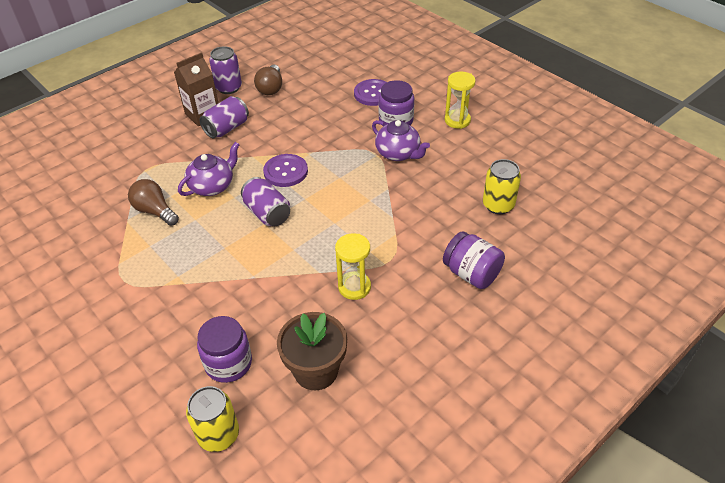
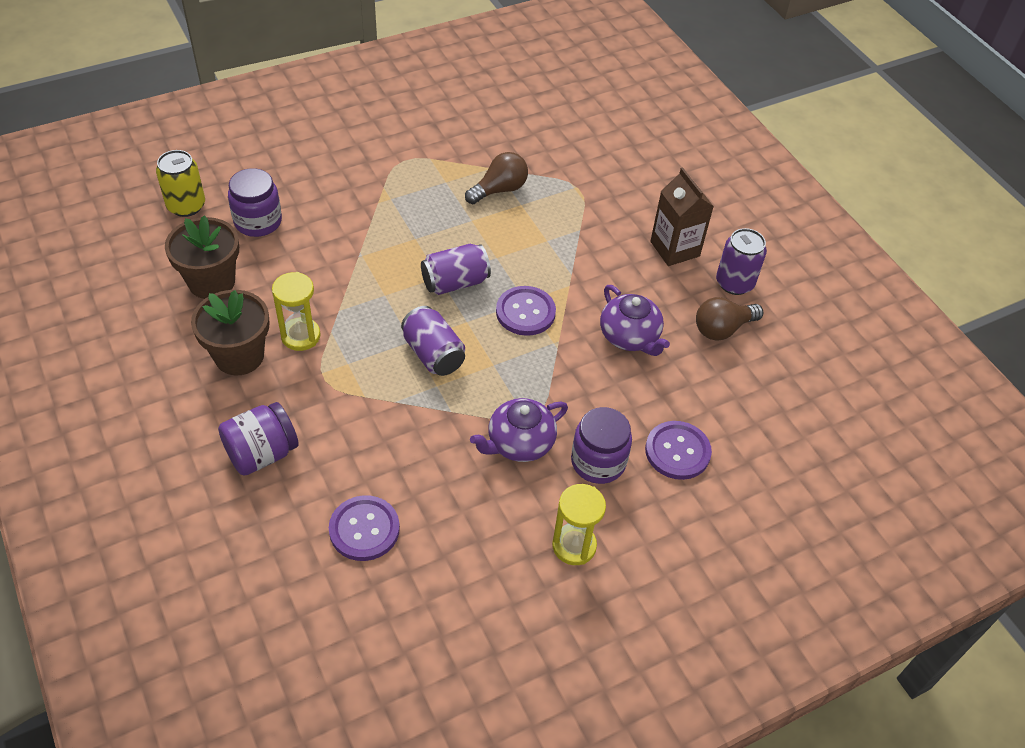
camera: 100 degrees right, 5 degrees up
(212, 186) = (524, 241): purple teapot -> purple teapot (630, 337)
(227, 128) = (637, 268): purple can -> purple can (433, 354)
(271, 88) = (722, 329): brown light bulb -> brown light bulb turned 45 degrees counterclockwise
(390, 319) = (239, 356): none -> brown flower pot
(498, 205) = (364, 529): yellow can -> purple button

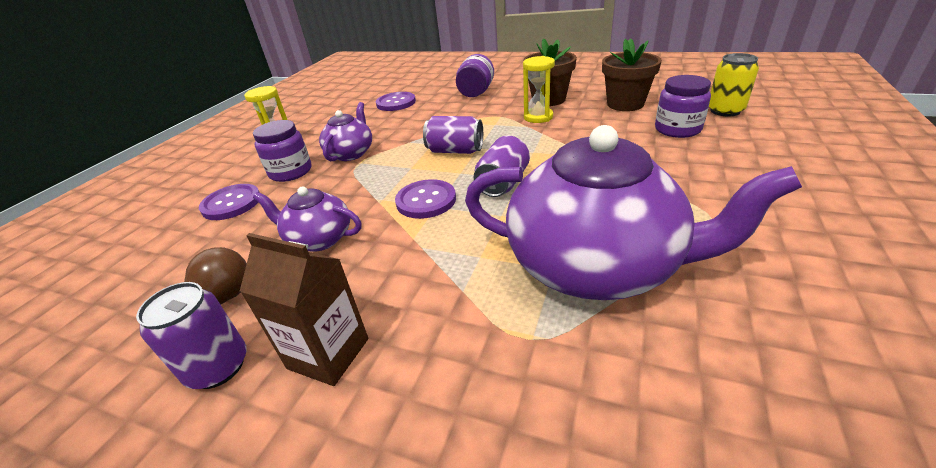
camera: 145 degrees right, 15 degrees down
(499, 190) = (595, 265): brown light bulb -> purple teapot

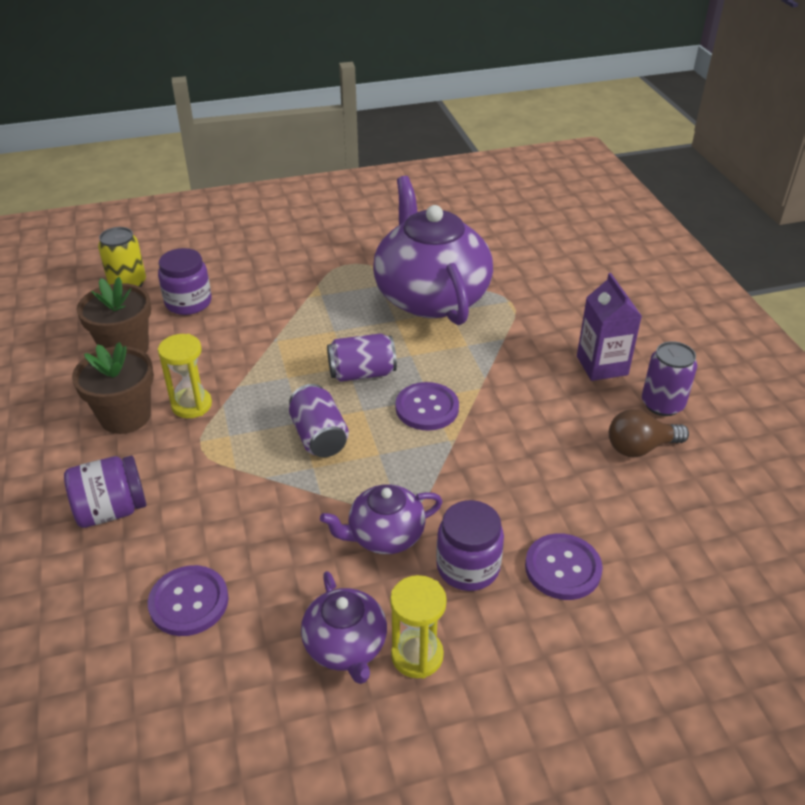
camera: 130 degrees left, 5 degrees up
(319, 239) = (534, 444): purple teapot -> purple teapot (346, 646)
(328, 353) = (602, 365): brown carton -> purple carton

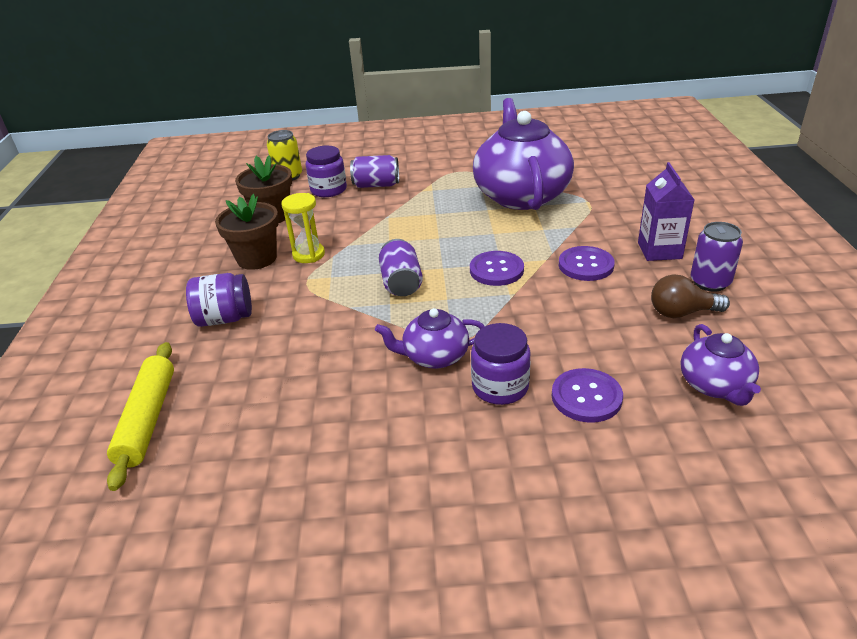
camera: 15 degrees right, 5 degrees down
(59, 666) = (147, 419): none -> yellow rolling pin
(189, 602) = (261, 387): purple button -> purple button (586, 265)
(346, 646) = (377, 433): purple teapot -> purple teapot (715, 385)
(362, 373) = (449, 243): purple can -> purple can (376, 185)
(417, 655) = (436, 448): yellow hourglass -> none

